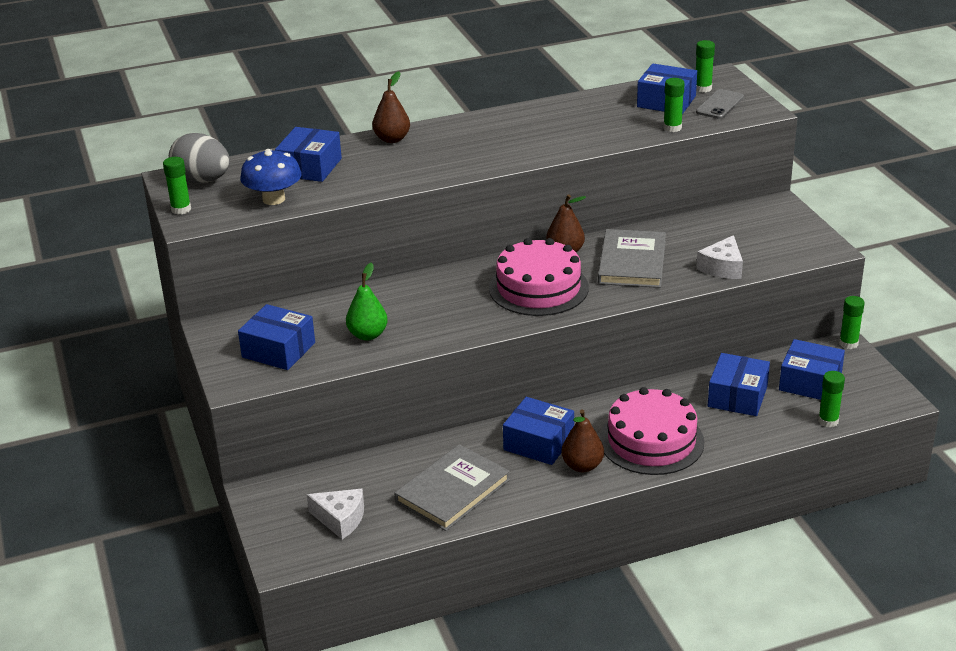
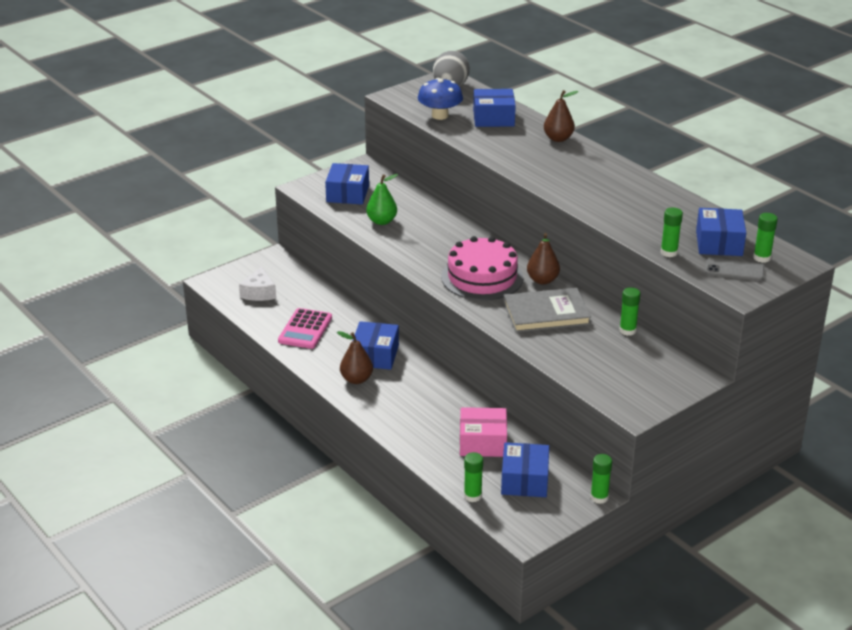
camera: 70 degrees right, 0 degrees up
(181, 209) = (408, 89): green glue stick -> green glue stick (627, 330)
(452, 491) = (305, 329): grey book -> pink calculator
(651, 441) = (401, 407): pink cake -> none
(722, 267) = (565, 359): white cheese -> none
(737, 396) = (482, 442): blue box -> pink box

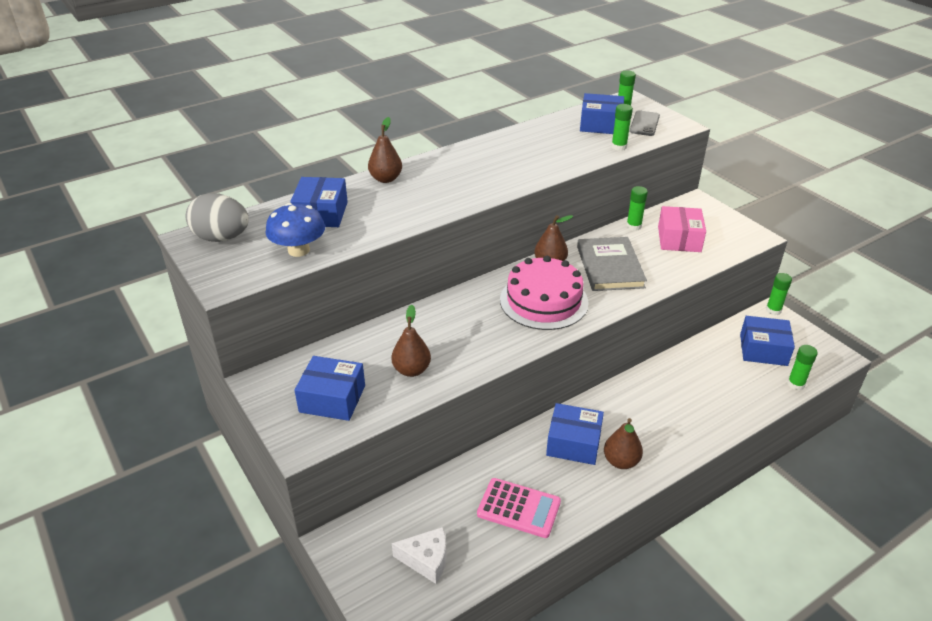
camera: 85 degrees left, 5 degrees up
(382, 221) = (411, 370): green pear -> brown pear
(482, 442) = (714, 371): pink box -> pink box (679, 239)

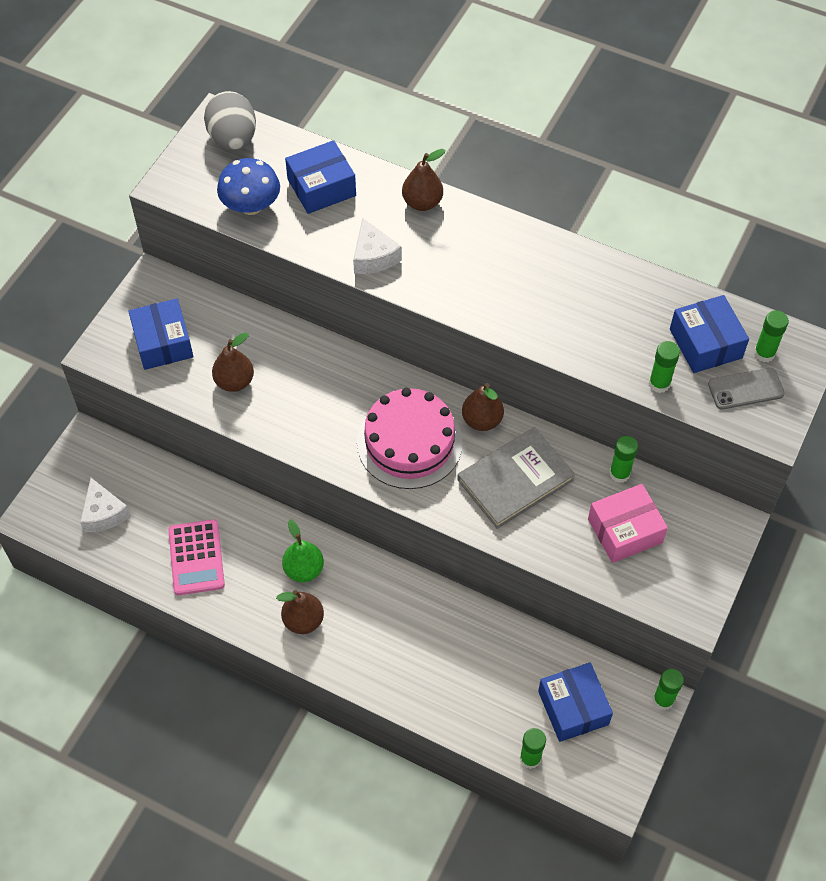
camera: 60 degrees right, 20 degrees up
(411, 212) = (373, 257): none -> white cheese
(573, 443) = (304, 569): blue box -> green pear

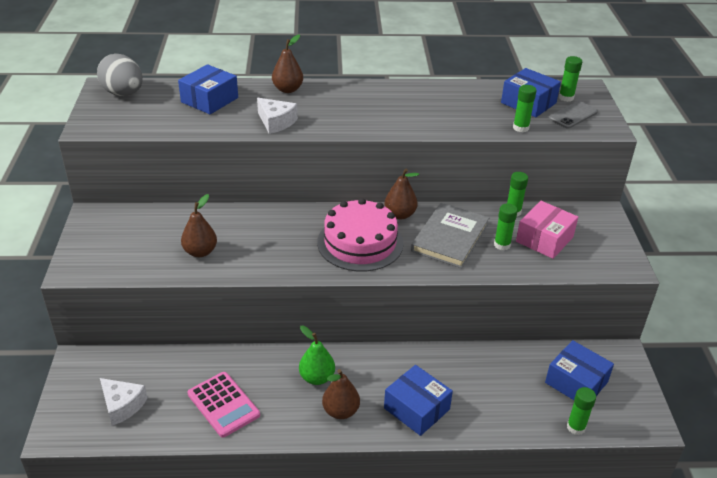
camera: 30 degrees left, 20 degrees down
(163, 343) = (125, 248): blue box -> blue box (416, 409)
(251, 206) = (163, 121): blue mushroom -> none
(663, 700) = (627, 352): green glue stick -> green glue stick (502, 245)

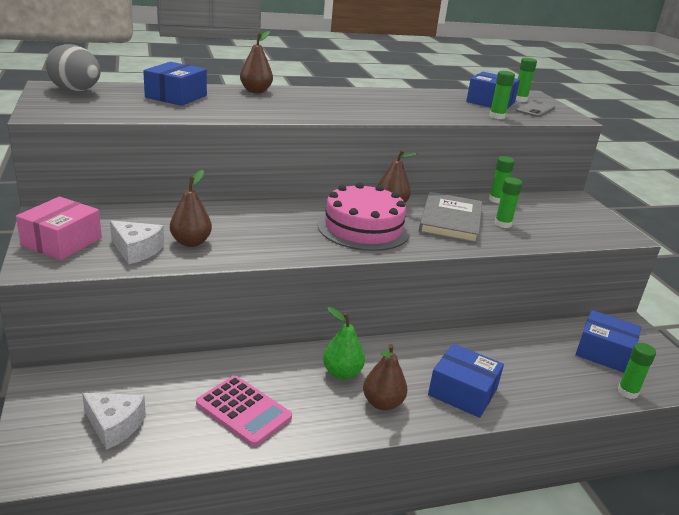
camera: 15 degrees left, 10 degrees down
(276, 122) = (257, 111): white cheese -> white cheese (136, 250)
(544, 239) = (538, 218): pink box -> pink box (62, 242)

